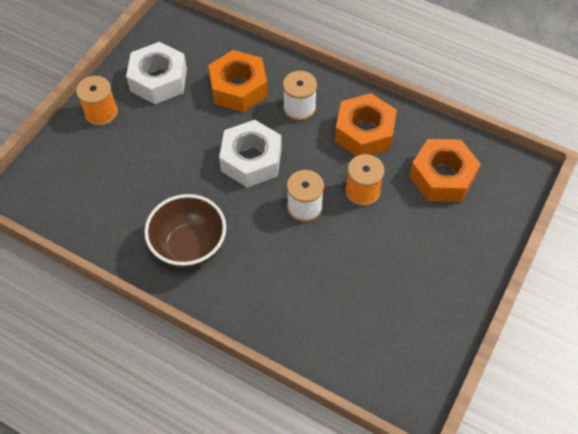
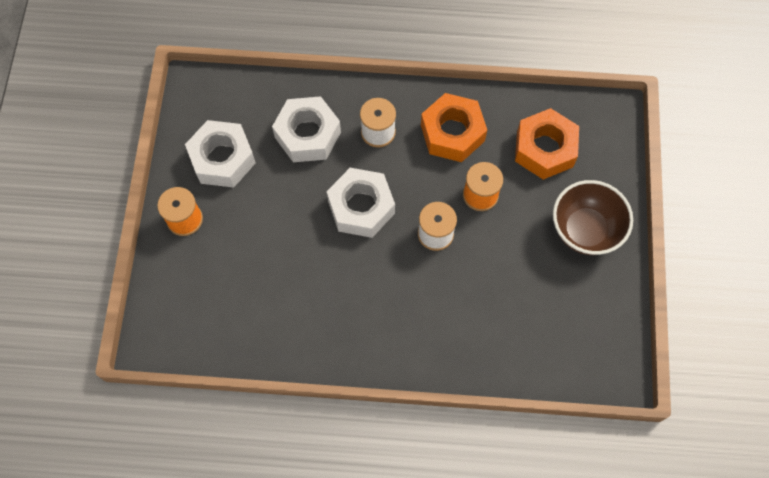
camera: 25 degrees left, 10 degrees up
(189, 247) = (351, 321): brown bowl -> brown bowl (585, 230)
(238, 88) = (308, 135): orange nut -> white nut

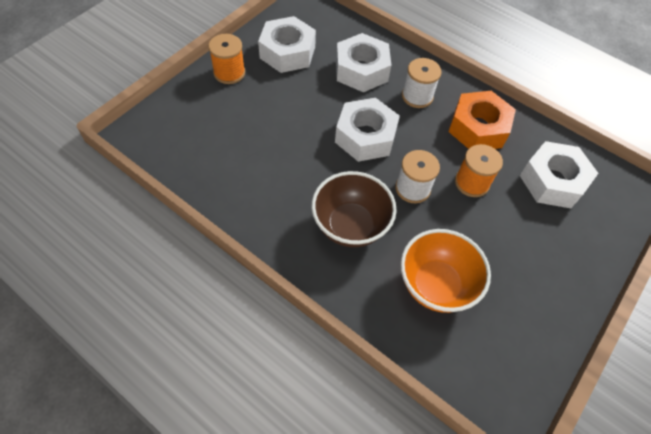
camera: 30 degrees right, 10 degrees down
(508, 311) = (435, 285): none -> orange bowl
(544, 149) = (552, 181): orange nut -> white nut
(585, 230) = (552, 263): brown bowl -> brown bowl (350, 226)

